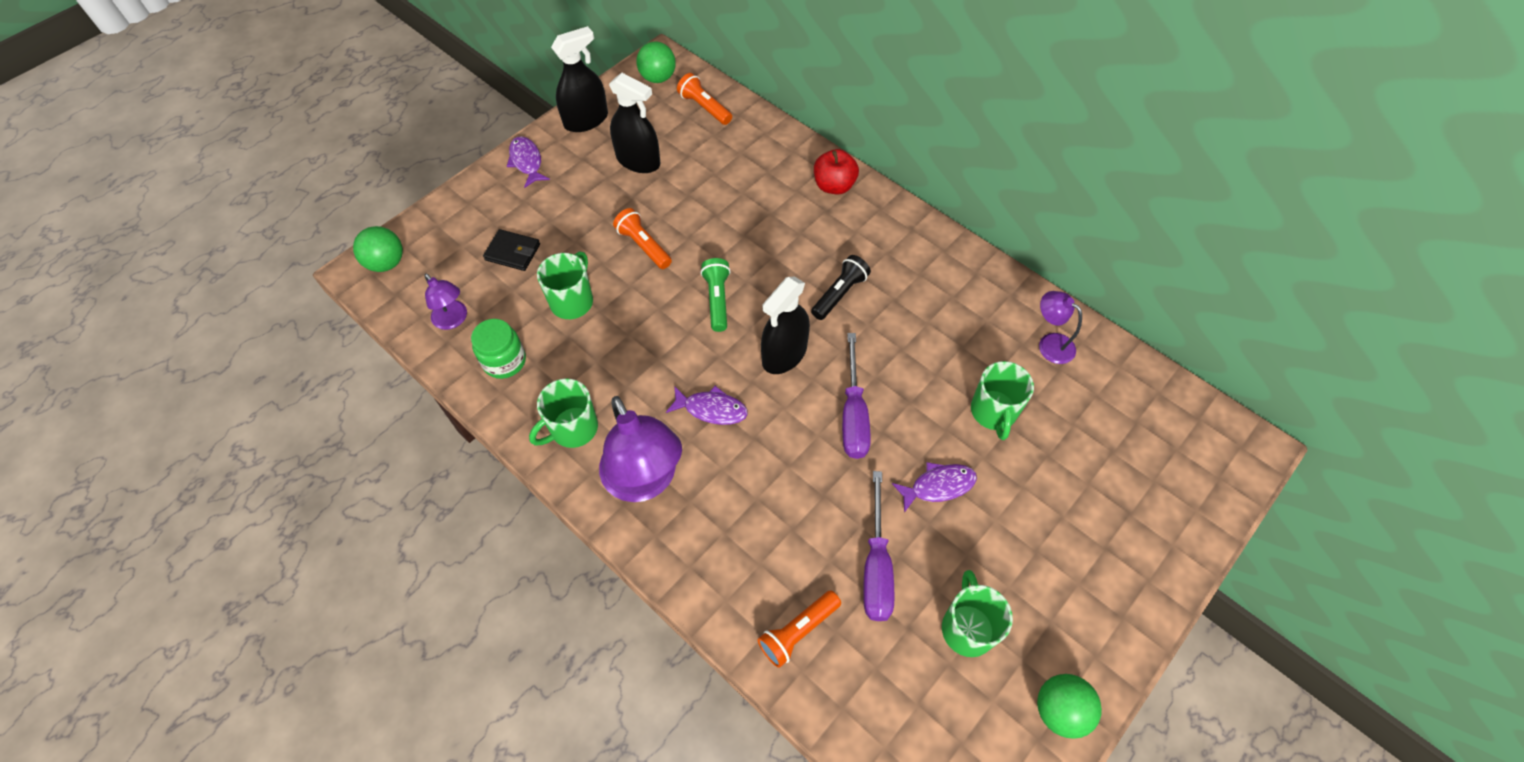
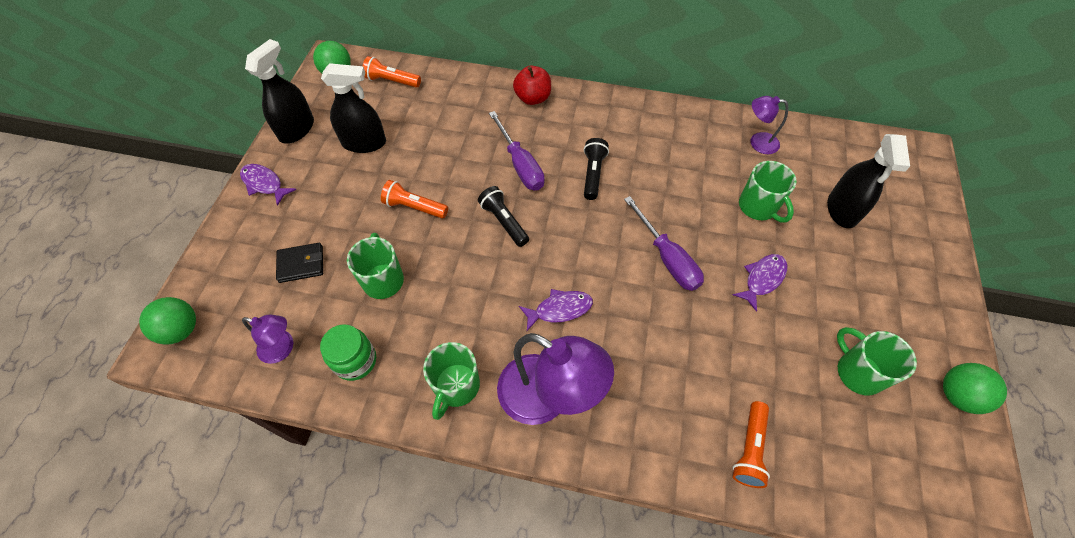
camera: 30 degrees left, 0 degrees up
(717, 300) = (504, 222): green flashlight -> black flashlight
(784, 354) = (585, 238): black spray bottle -> black spray bottle (842, 210)
(876, 566) = (766, 363): purple screwdriver -> purple screwdriver (520, 165)

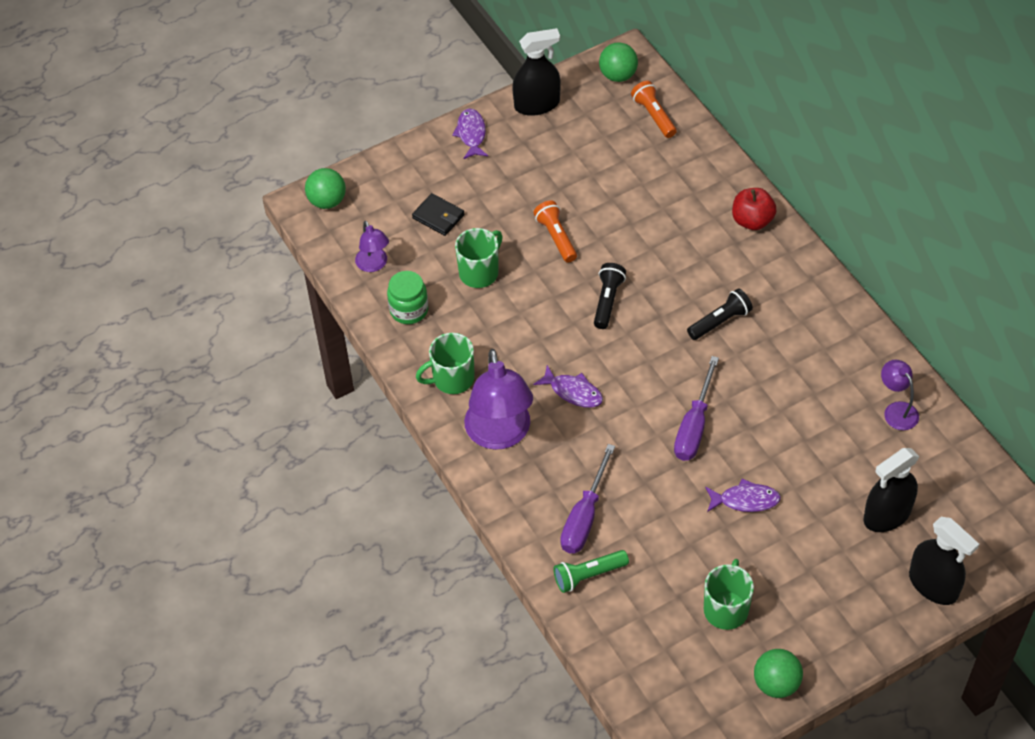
camera: 50 degrees right, 5 degrees down
(364, 143) = (574, 155): black spray bottle -> black spray bottle (933, 585)
(520, 165) = (672, 268): purple screwdriver -> purple screwdriver (584, 517)
(749, 448) = (588, 575): orange flashlight -> green flashlight
(758, 207) = (819, 454): green mug -> none

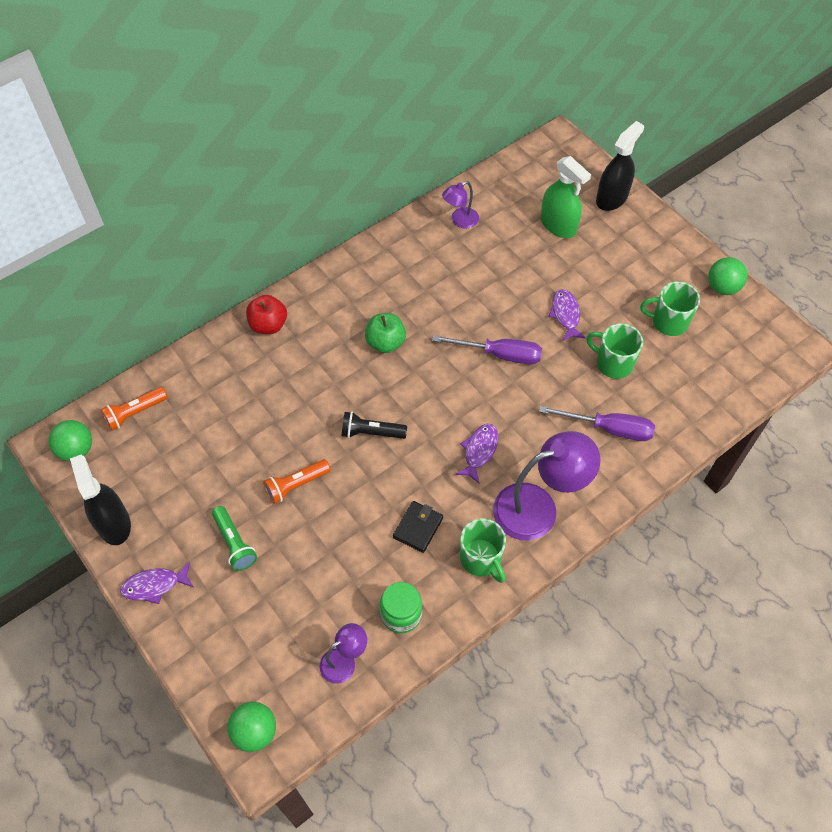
camera: 100 degrees left, 5 degrees up
(438, 216) = (273, 603): black wallet -> black wallet (418, 528)
(479, 272) = (346, 551): green mug -> green mug (613, 363)
(588, 575) = (665, 420): green flashlight -> green flashlight (234, 543)
(720, 321) = (385, 342): black flashlight -> green apple
(887, 515) = (558, 225): black spray bottle -> green spray bottle

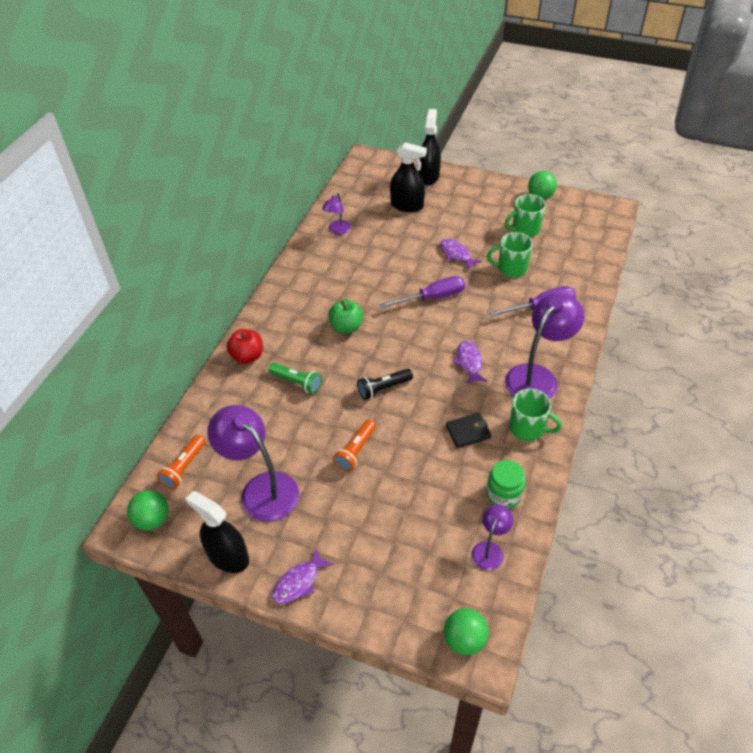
camera: 30 degrees left, 10 degrees down
(186, 474) = (261, 488): none -> purple lamp
(234, 543) = (340, 516): green flashlight -> green flashlight (297, 382)
(418, 528) = (468, 432): black wallet -> black wallet turned 75 degrees clockwise
(558, 225) = (407, 205): green spray bottle -> black spray bottle

